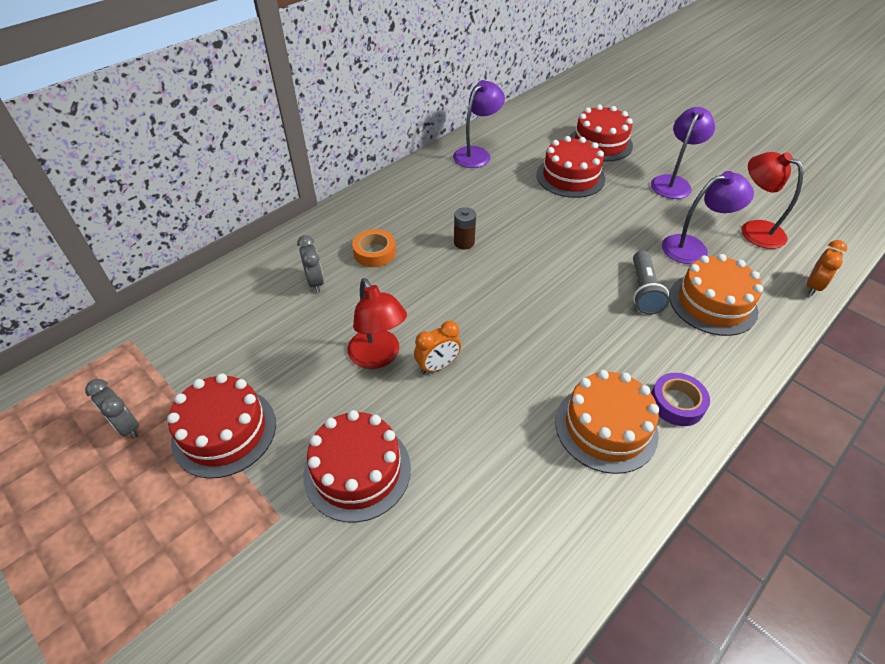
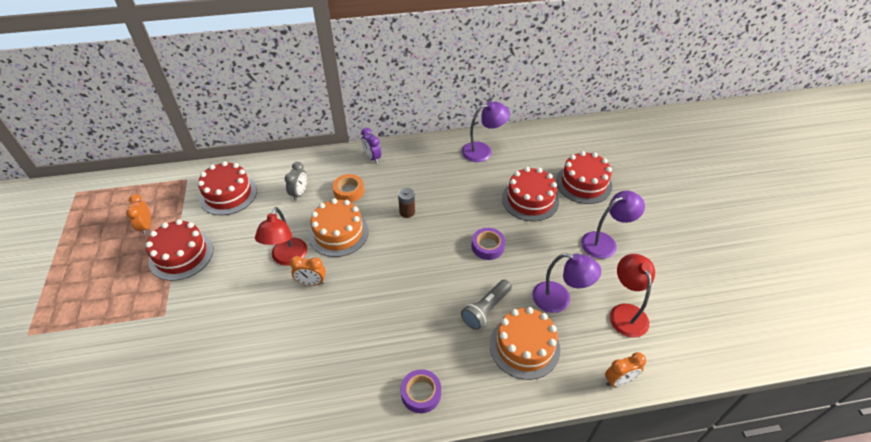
camera: 35 degrees right, 0 degrees up
(127, 427) = (146, 226): grey clock -> orange clock
(357, 470) = (217, 315): red cake -> red cake (228, 194)
(364, 208) = (372, 158): none -> purple clock
(580, 235) = (487, 246): none -> purple tape
(606, 427) = (363, 378): orange cake -> orange cake (338, 233)

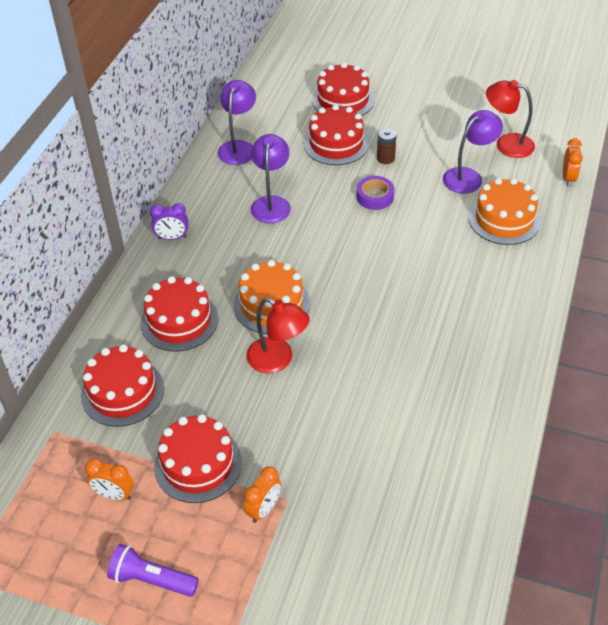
camera: 60 degrees left, 0 degrees up
(86, 271) = (151, 579): none -> purple flashlight
(299, 193) = (179, 321): grey clock -> red cake
(311, 282) = (329, 348): orange clock -> orange clock (264, 509)
(349, 191) = (212, 275): orange tape -> none
(407, 212) = (283, 238): brown battery -> brown battery (385, 158)
(421, 393) = (514, 306): purple tape -> none
(486, 309) = (449, 228): grey flashlight -> none
(605, 242) = (424, 120): purple lamp -> purple lamp (271, 203)

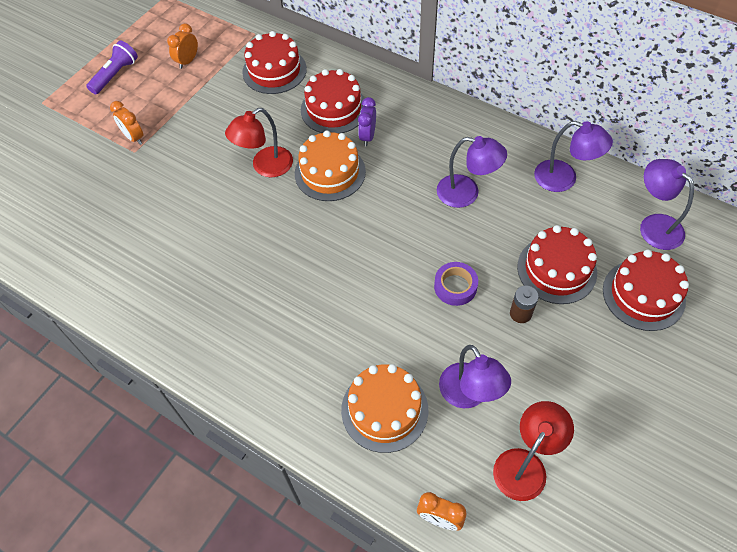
camera: 105 degrees right, 10 degrees up
(172, 238) = (437, 113): purple clock -> purple clock (367, 136)
(198, 464) = (190, 106): red cake -> none
(274, 98) = (654, 225): none -> purple lamp

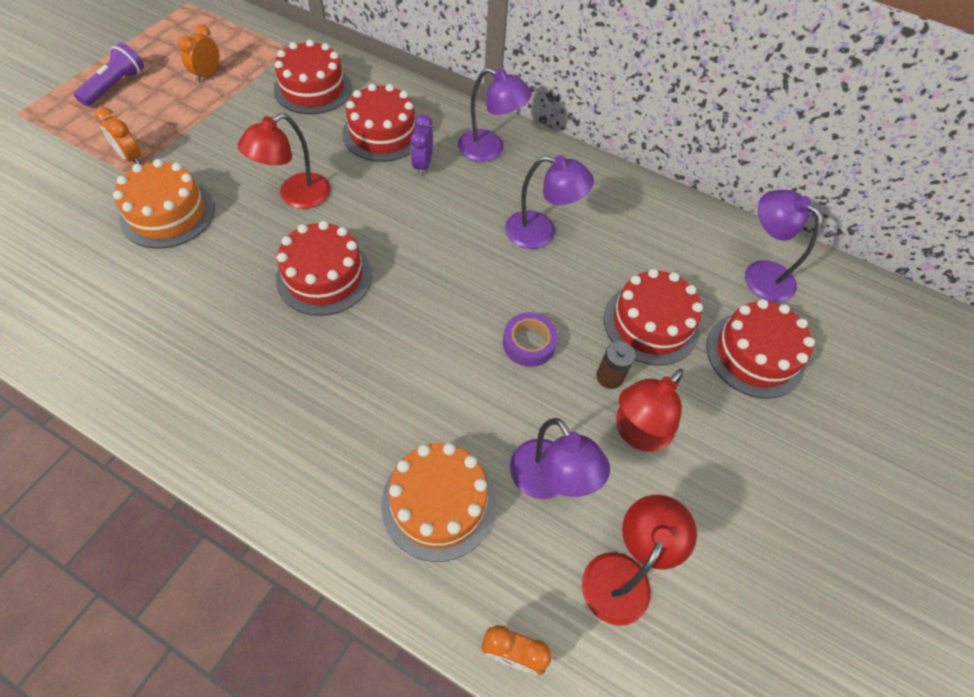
camera: 10 degrees left, 0 degrees up
(291, 233) = (324, 276): none -> red cake
(330, 172) = (376, 205): orange cake -> orange cake (168, 213)
(541, 358) = (636, 433): none -> red lamp
(564, 179) = (654, 219): purple lamp -> purple lamp (490, 149)

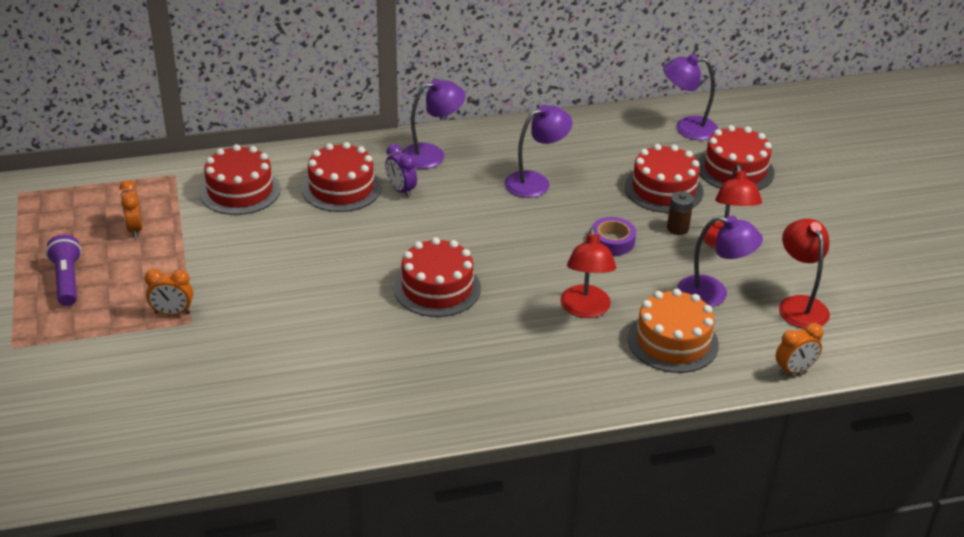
camera: 40 degrees left, 20 degrees down
(168, 213) = (265, 325): orange cake -> none
(296, 196) = (342, 259): red lamp -> red lamp (585, 309)

